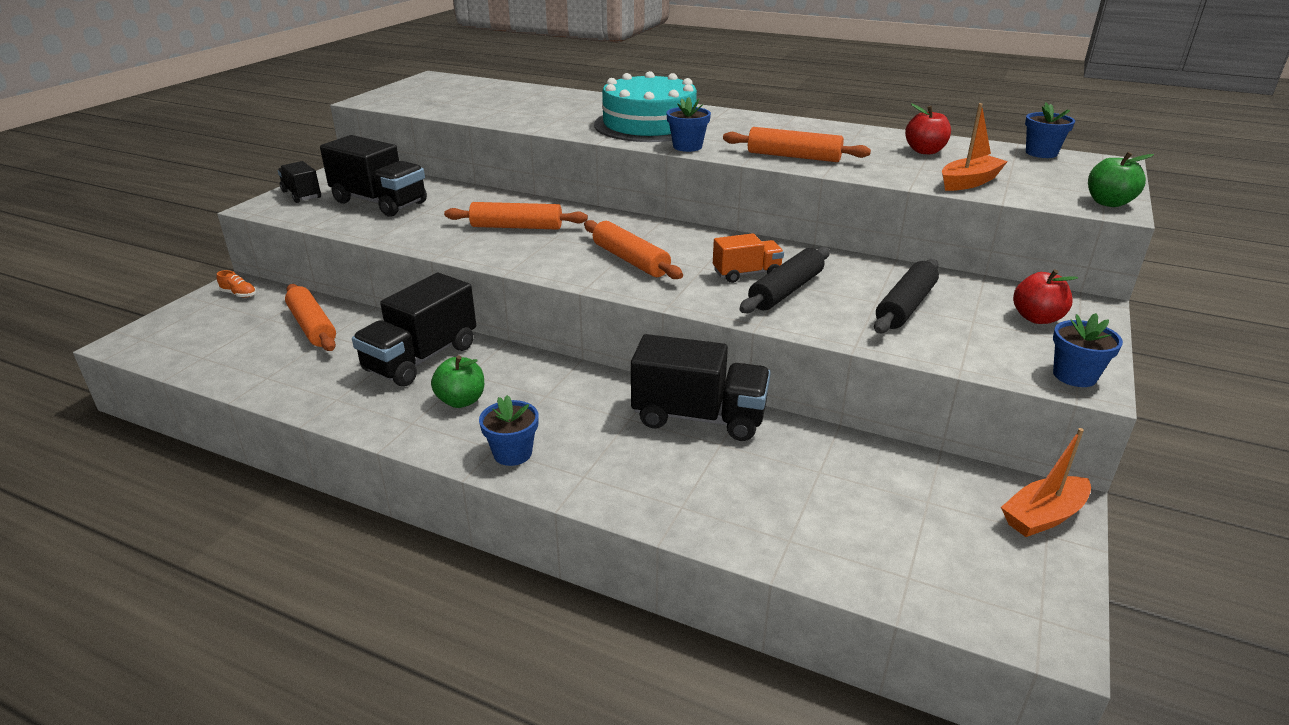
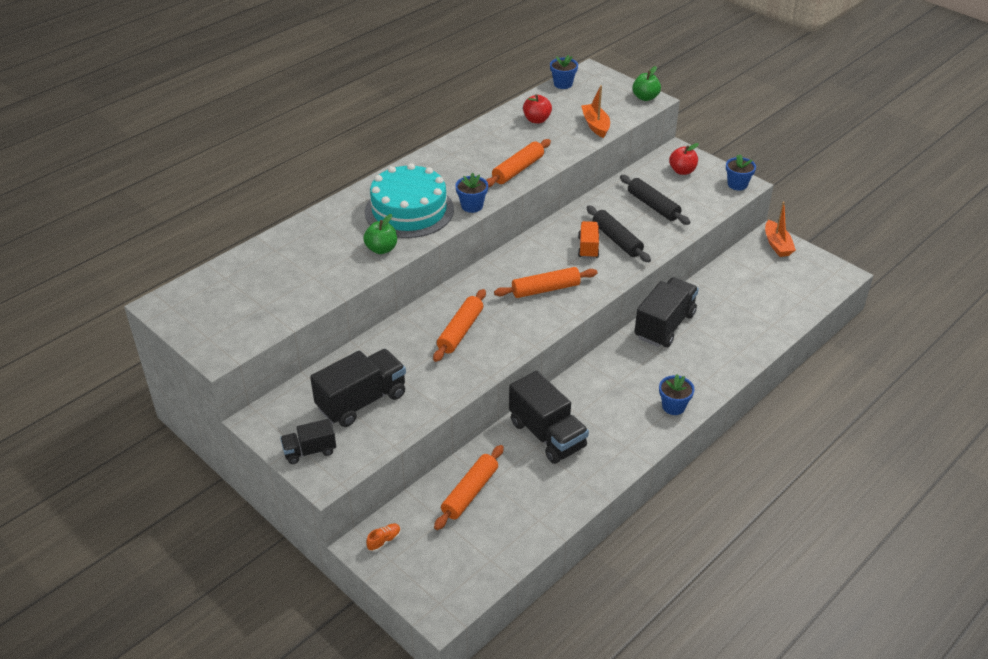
camera: 70 degrees left, 10 degrees up
(312, 326) = (470, 492): orange rolling pin -> orange rolling pin turned 45 degrees counterclockwise
(461, 401) = (609, 421): green apple -> green apple (381, 249)

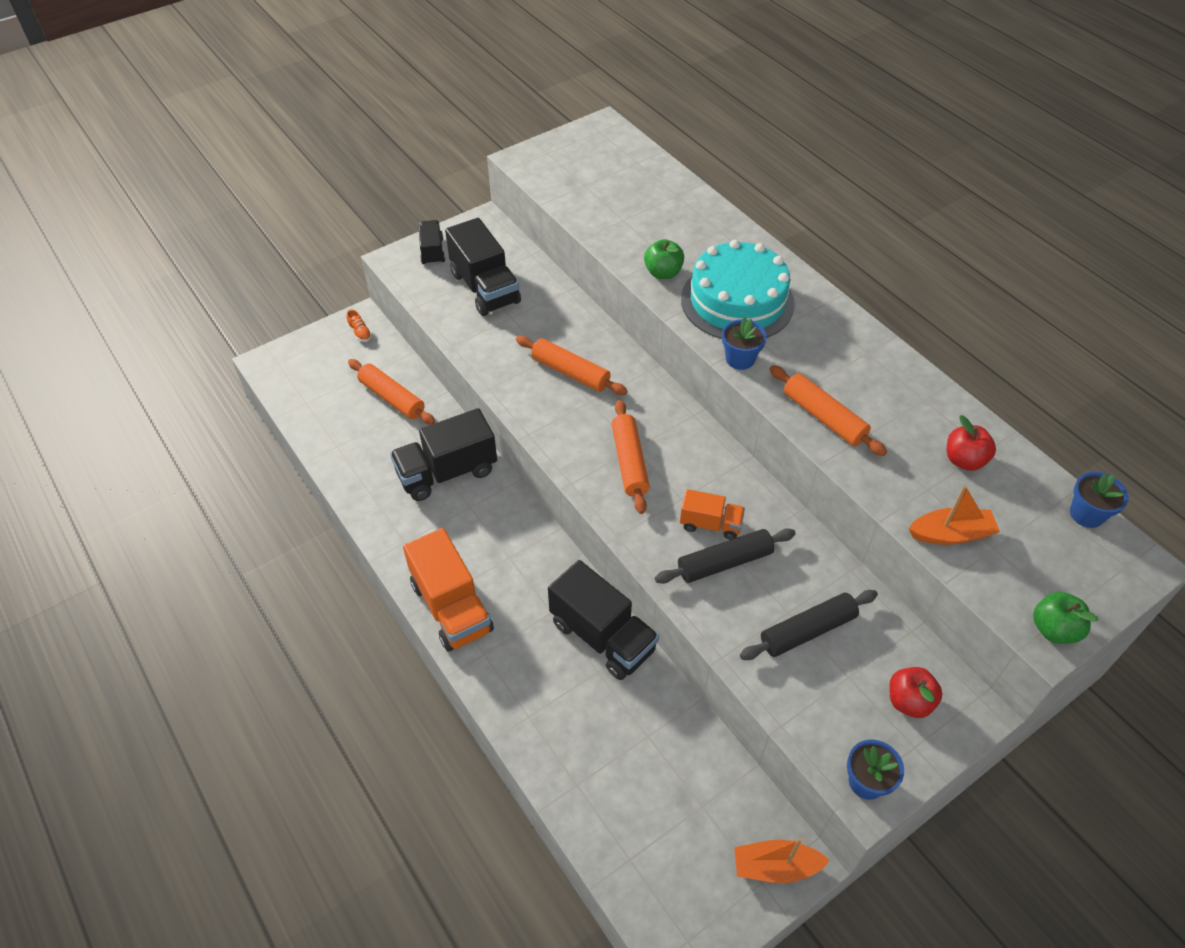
camera: 100 degrees right, 10 degrees up
(673, 406) = (452, 607): blue flower pot -> orange truck

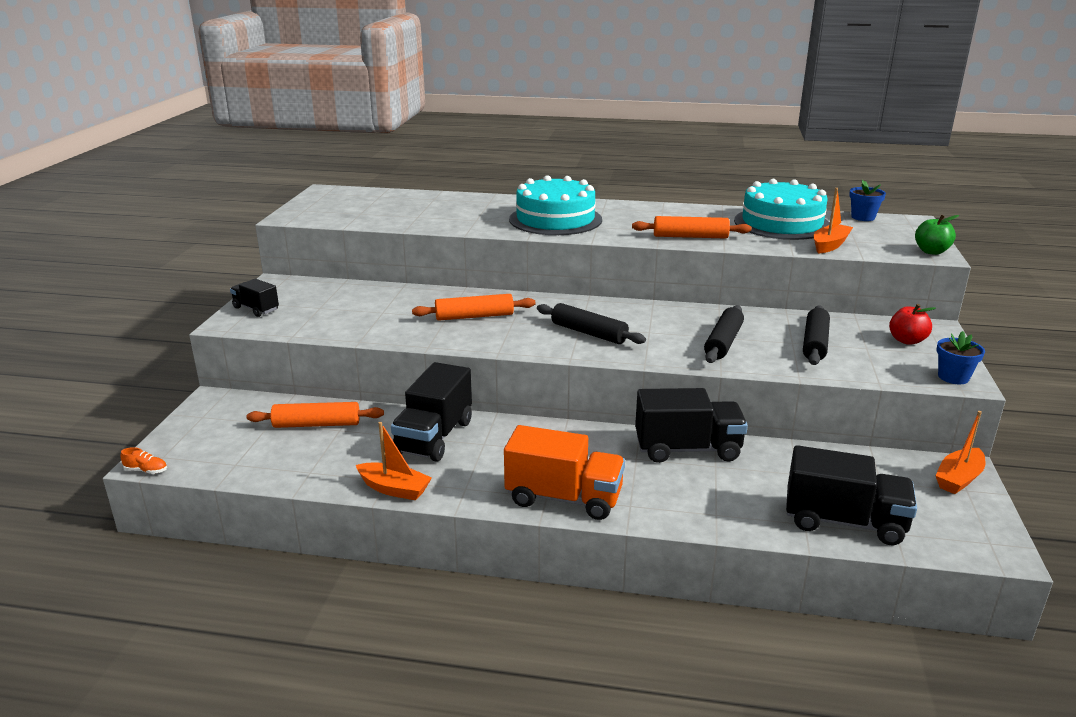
camera: 45 degrees left, 25 degrees down
(360, 333) = (223, 406): orange shoe -> orange shoe (146, 470)
(364, 505) = (394, 489): none -> orange boat
(485, 288) = (335, 308): black truck -> black truck (844, 521)
(629, 462) = (589, 333): orange rolling pin -> black rolling pin
(663, 273) = (487, 225): green apple -> none
(710, 524) = (685, 333): orange truck -> none
(740, 359) = (602, 236): blue flower pot -> none
(964, 460) = (782, 223): red apple -> turquoise cake

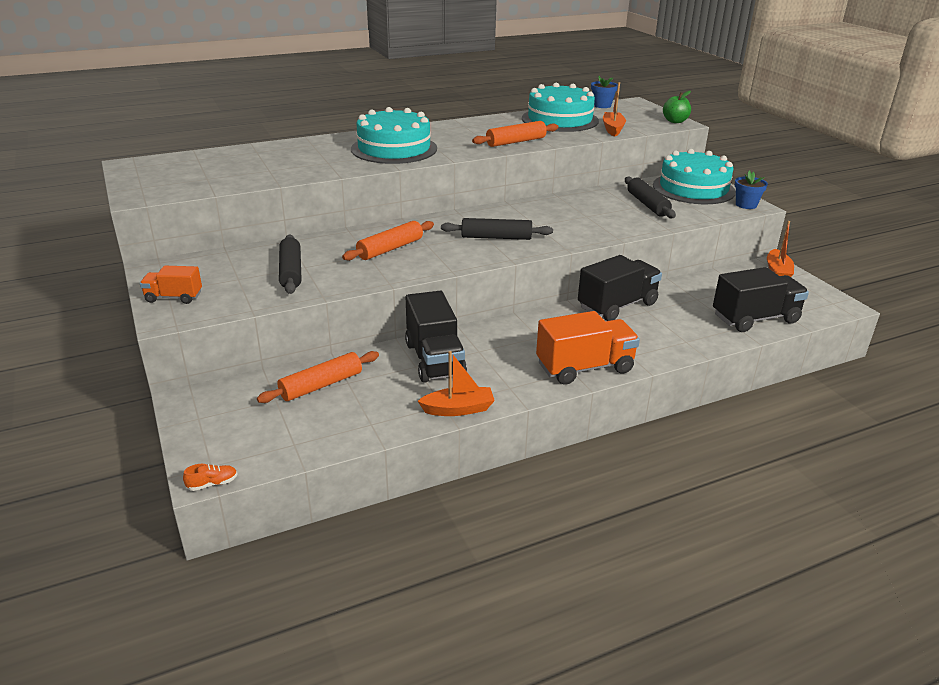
camera: 35 degrees left, 5 degrees up
(256, 309) = (174, 297): black truck -> orange truck
(723, 342) = (594, 219): black rolling pin -> black rolling pin (291, 271)
(907, 340) = (693, 188): red apple -> turquoise cake

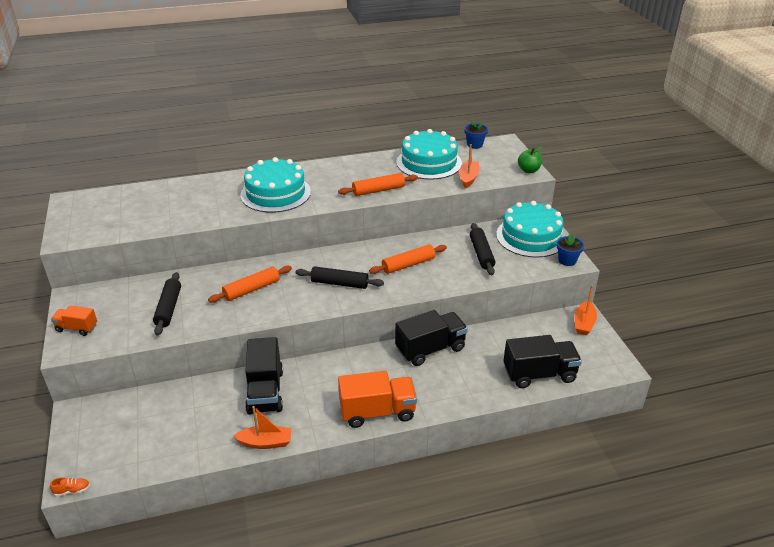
camera: 10 degrees right, 5 degrees up
(321, 385) = (174, 408): orange rolling pin -> orange rolling pin (408, 264)

